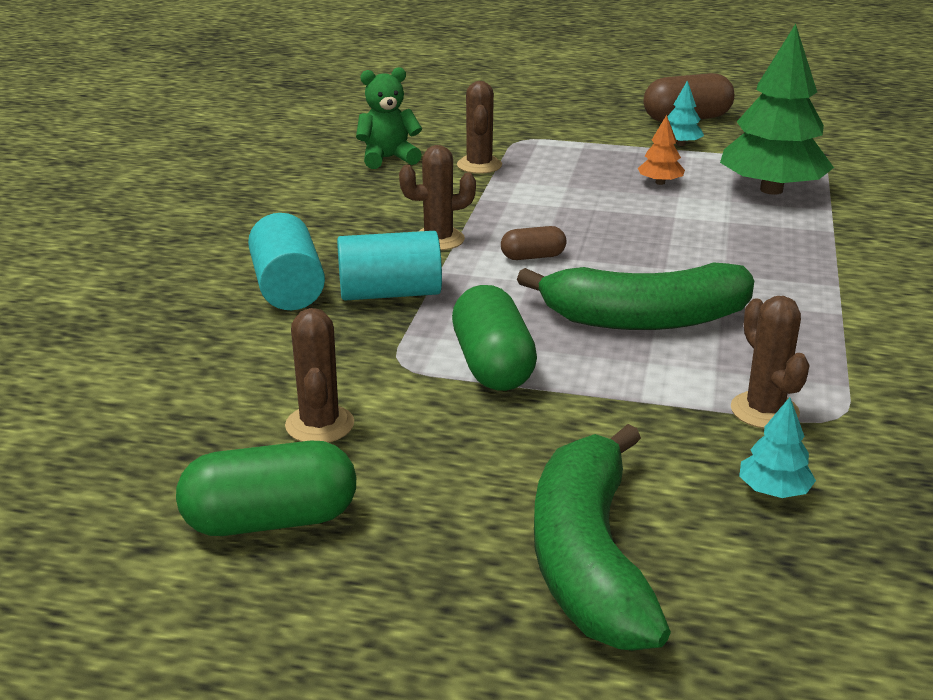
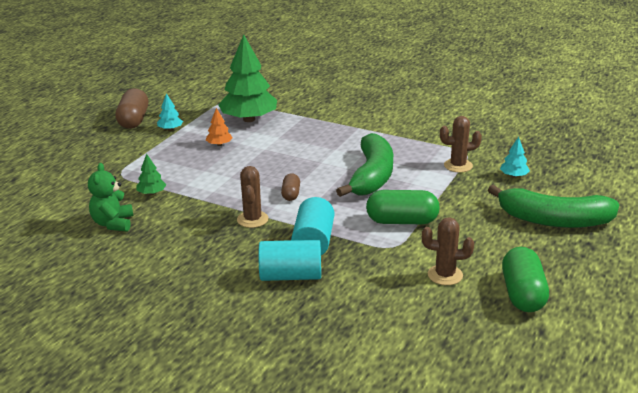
camera: 75 degrees left, 0 degrees up
(479, 165) = (152, 193): brown cactus -> green tree

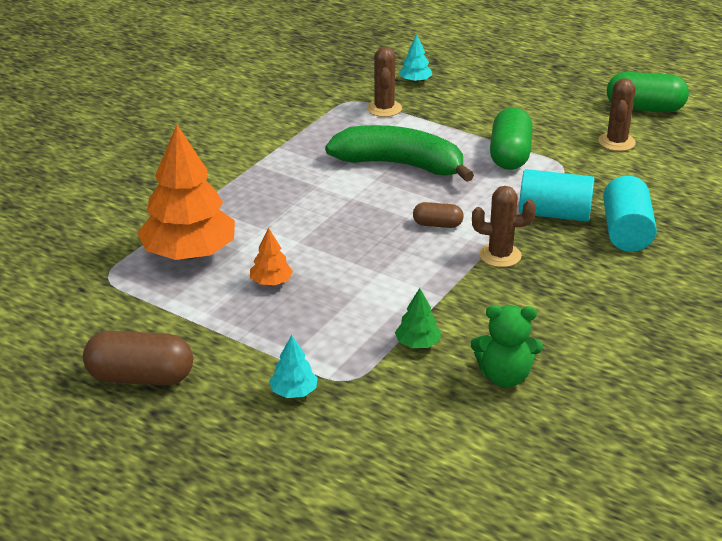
camera: 85 degrees left, 5 degrees up
(170, 129) = (195, 333): turquoise tree -> turquoise tree (293, 392)
(249, 119) = (189, 253): green tree -> orange tree
(554, 220) = (512, 75): green banana -> none

